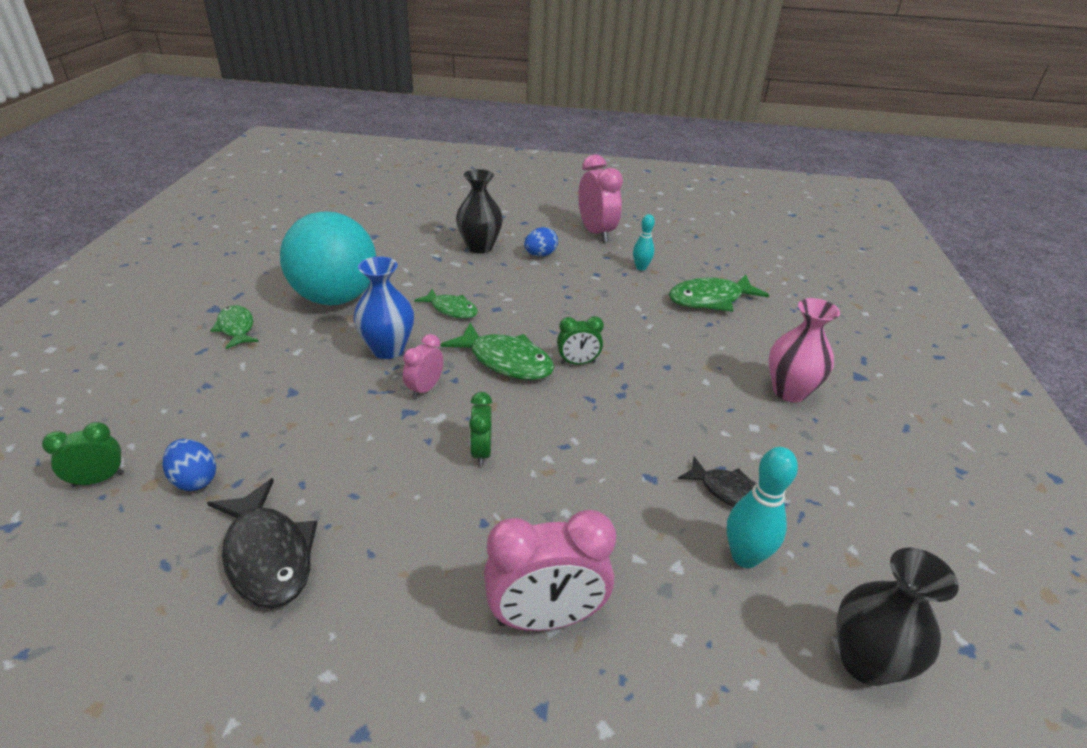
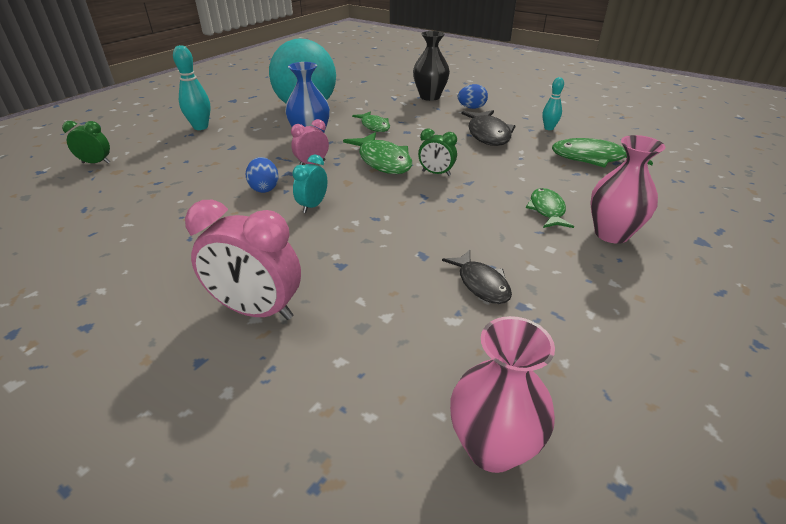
camera: 30 degrees right, 0 degrees up
(195, 480) = (139, 175): blue egg -> blue egg (264, 188)
(236, 328) = (235, 111): green fish -> green fish (547, 210)
(268, 555) = (135, 221): black fish -> black fish (488, 134)
(481, 452) = (313, 206): green clock -> turquoise clock
(596, 233) = (531, 102): pink clock -> none
(744, 557) = (451, 330): turquoise bowling pin -> turquoise bowling pin (200, 127)
(865, 661) = (492, 447): black vase -> pink vase

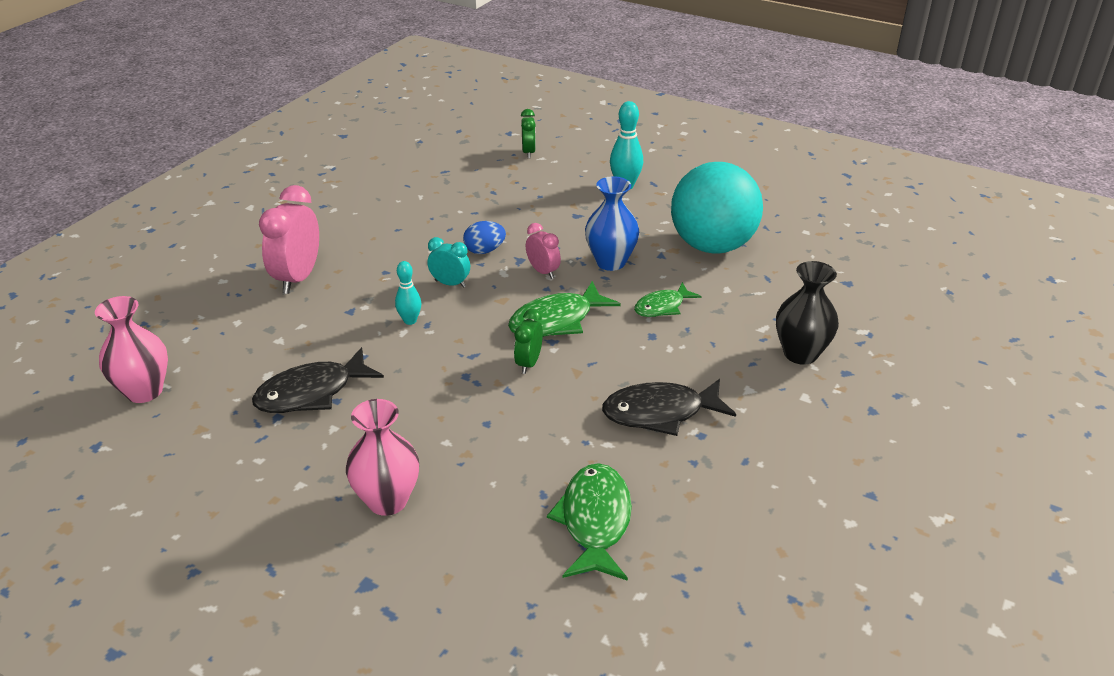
camera: 85 degrees right, 0 degrees up
(471, 108) = (767, 399): blue egg -> none
(481, 284) = (311, 393): black fish -> black fish, size x1.59
(547, 210) = (442, 451): green fish -> none
(548, 128) = (704, 484): turquoise bowling pin -> turquoise bowling pin (410, 320)

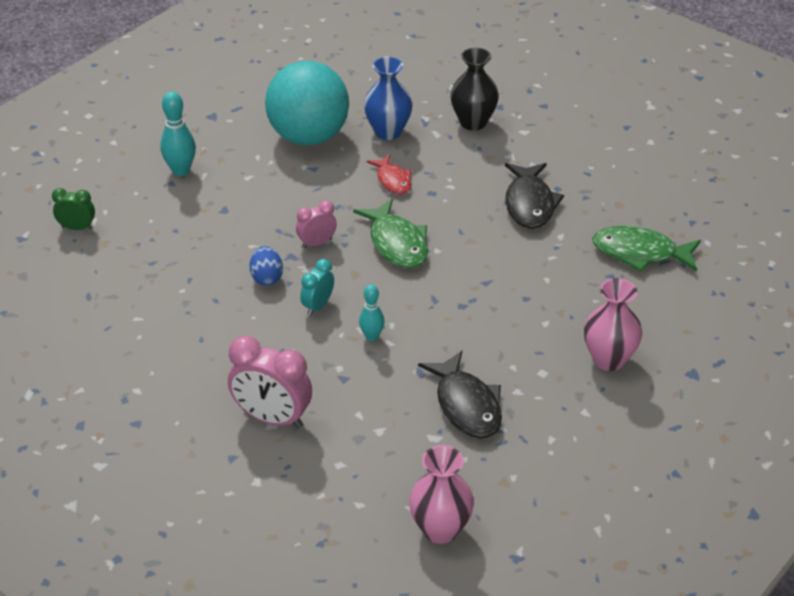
camera: 80 degrees left, 5 degrees up
(529, 363) = (453, 266): green clock -> none
(610, 262) = (315, 199): blue vase -> blue vase (388, 131)
(662, 307) = (393, 180): green fish -> red fish

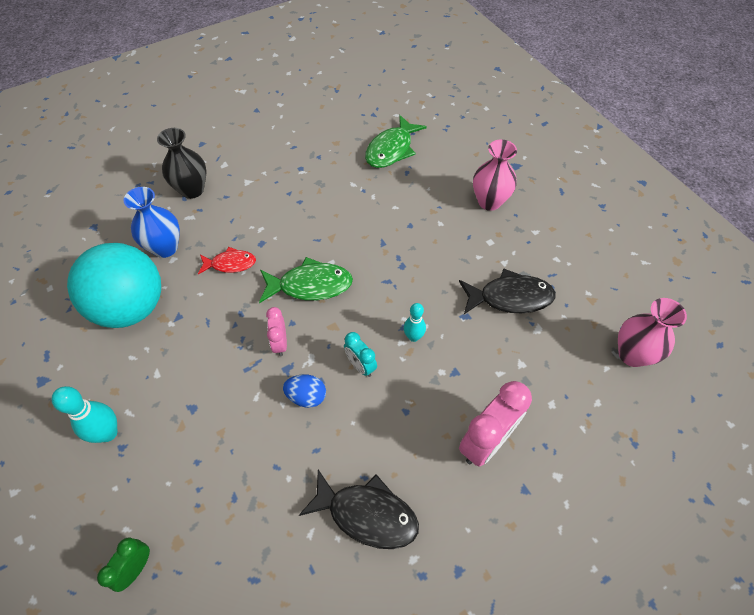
camera: 70 degrees left, 15 degrees up
(529, 204) = (309, 189): black fish -> black fish (367, 514)

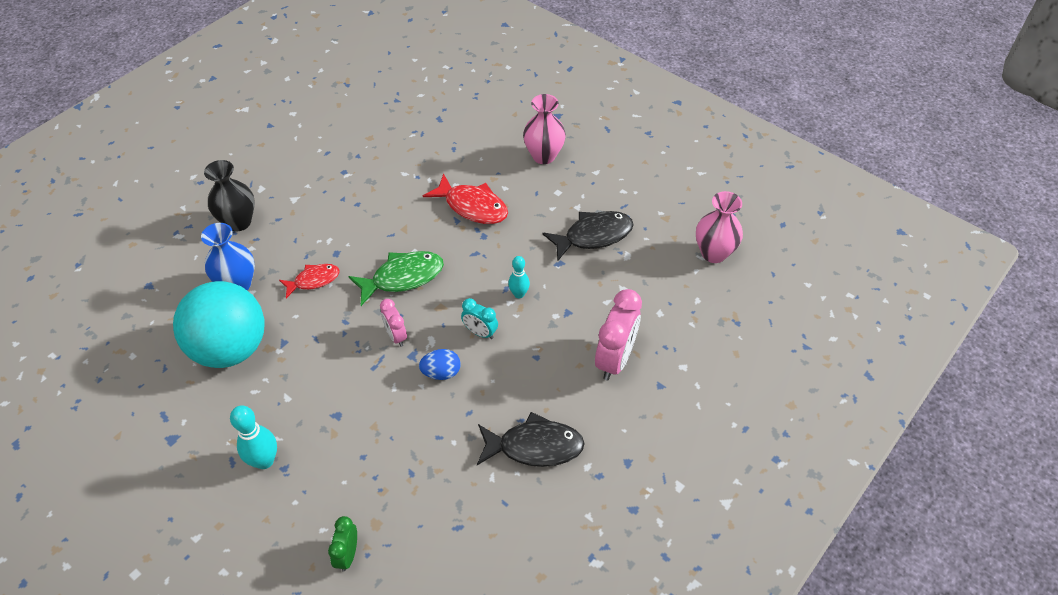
camera: 20 degrees left, 5 degrees down
(391, 149) = (429, 130): green fish -> none
(402, 233) = (472, 206): none -> red fish

